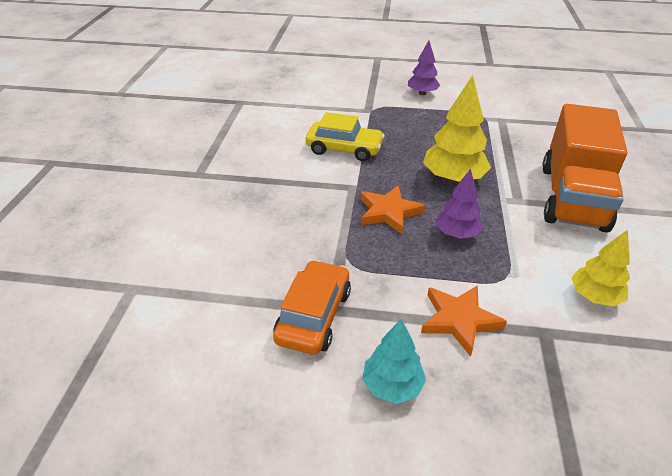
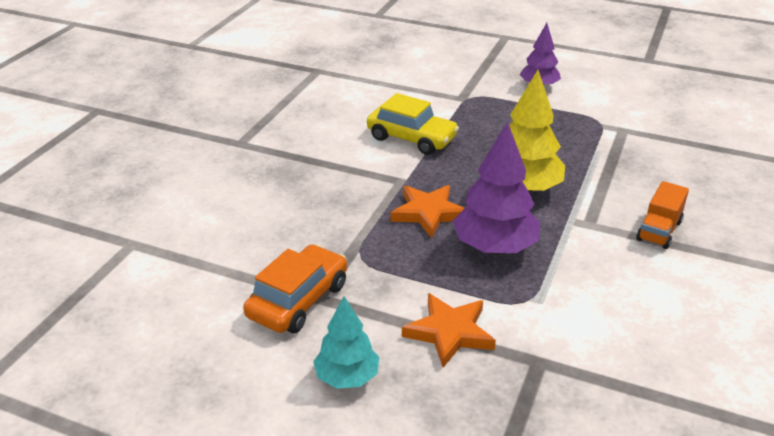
camera: 15 degrees right, 5 degrees down
(457, 233) = (494, 247): purple tree -> purple tree, size x1.59
(572, 197) = (659, 231): orange truck -> orange truck, size x0.43
(594, 296) = (619, 338): yellow tree -> none

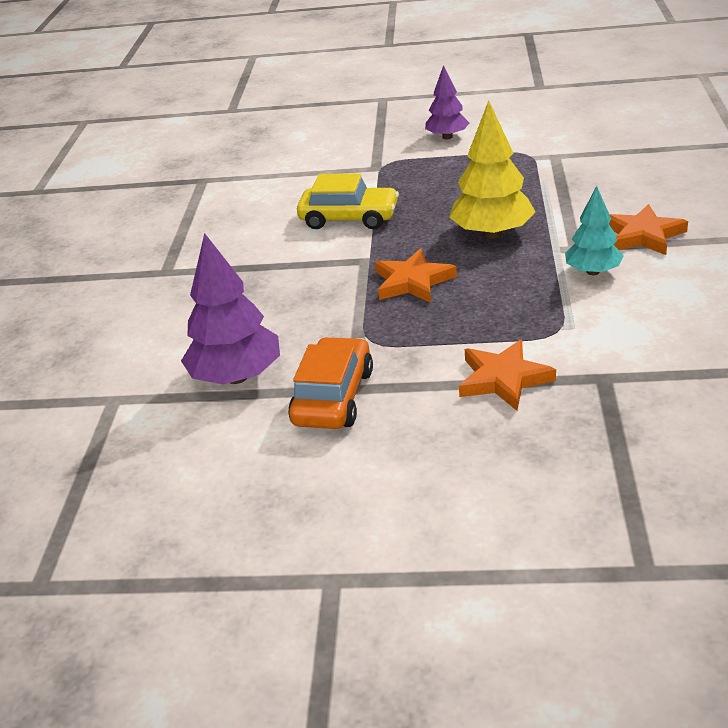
camera: 15 degrees left, 0 degrees up
(347, 377) = (430, 448): turquoise tree -> turquoise tree (593, 271)
(494, 247) = (498, 293): purple tree -> purple tree (237, 377)
(659, 231) = (643, 235): orange truck -> orange star

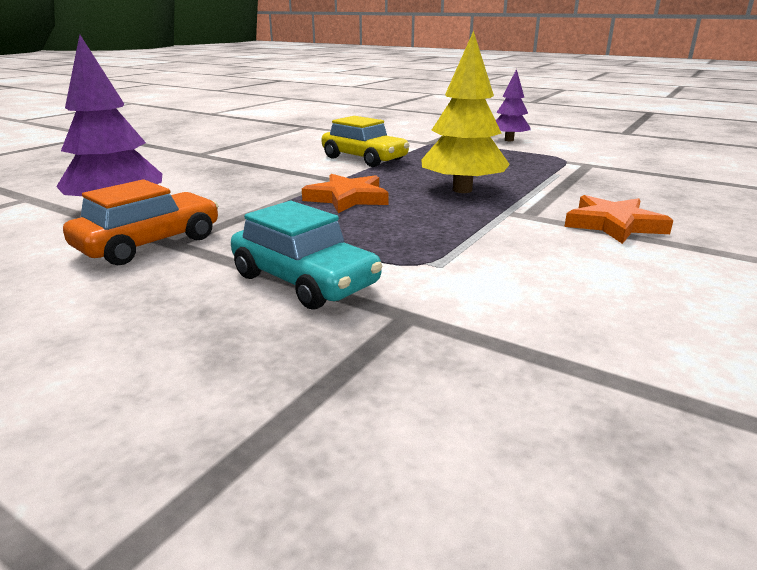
camera: 25 degrees right, 10 degrees down
(503, 379) = (305, 280): orange star -> turquoise car
(593, 271) = (522, 234): turquoise tree -> none

